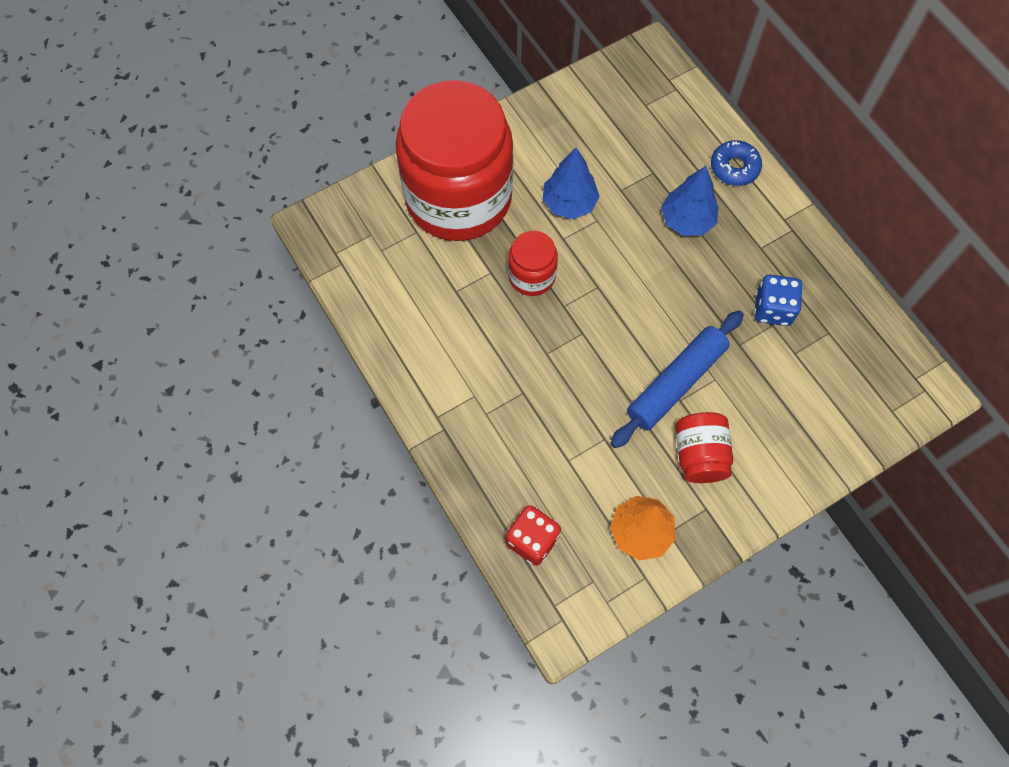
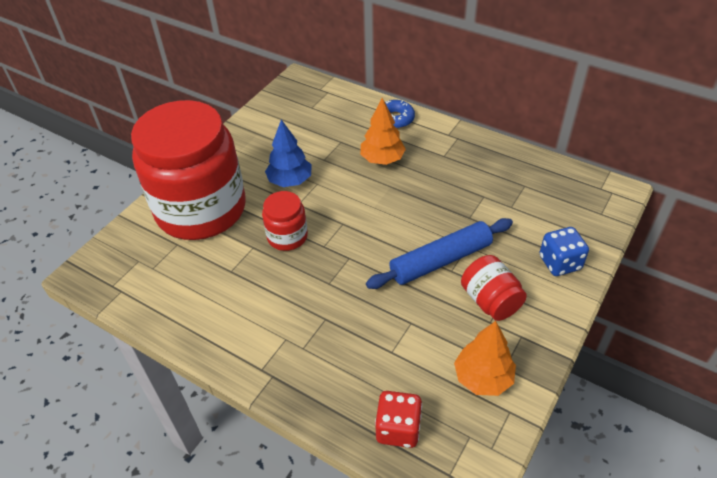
camera: 25 degrees left, 20 degrees down
(676, 383) = (440, 261): blue rolling pin -> blue rolling pin turned 45 degrees clockwise
(687, 220) = (382, 159): blue tree -> orange tree
(772, 309) = (477, 187): blue dice -> blue dice (560, 263)

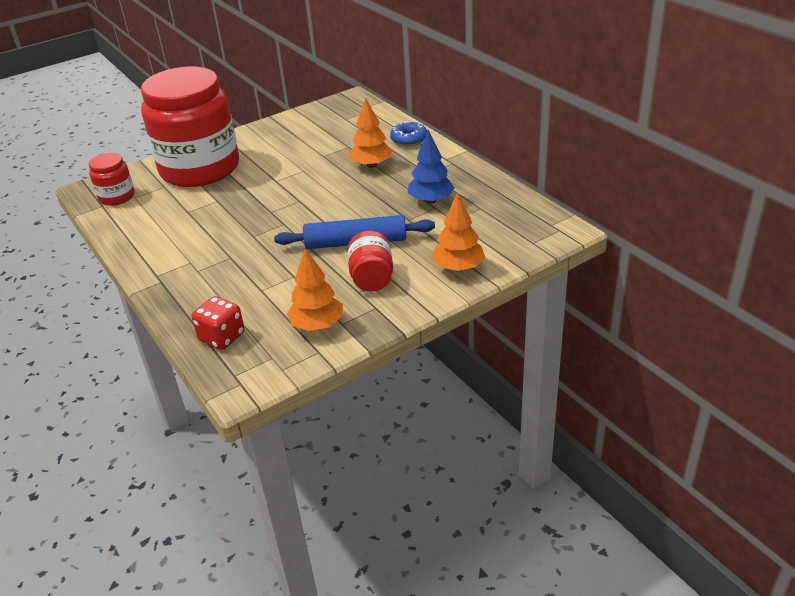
camera: 25 degrees right, 10 degrees down
(287, 236) = (248, 199): red jar -> red jar (117, 197)
(290, 181) = (283, 164): blue tree -> blue tree (431, 200)
(560, 263) = (458, 267): blue dice -> orange tree

